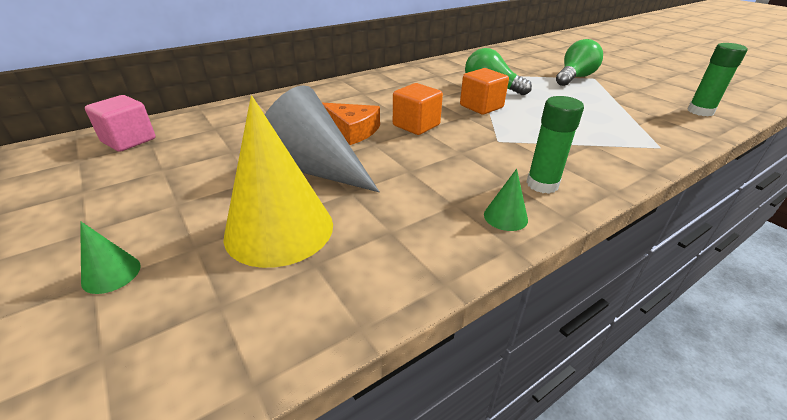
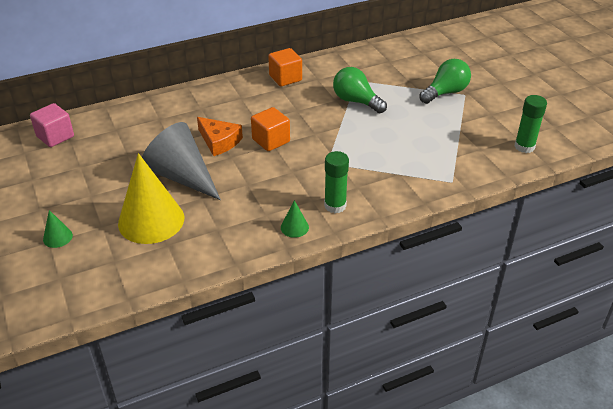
camera: 10 degrees right, 5 degrees up
(481, 106) = (335, 124): orange cube -> orange cube (285, 78)

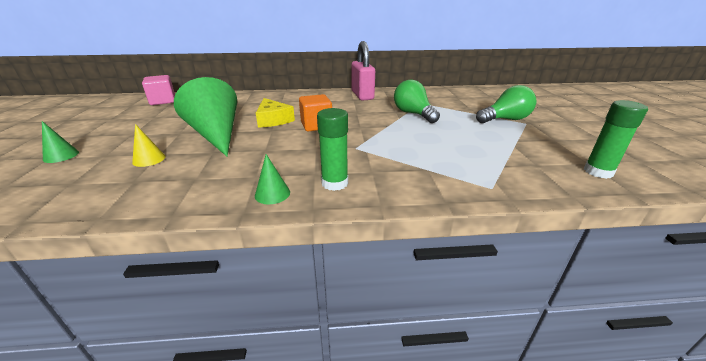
camera: 20 degrees right, 10 degrees down
(151, 220) = (149, 159): yellow cone -> yellow cone, size x0.43
(182, 176) = (216, 135): grey cone -> green cone
(219, 141) = (273, 120): orange cheese -> yellow cheese
(285, 78) = (362, 95): orange cube -> pink padlock

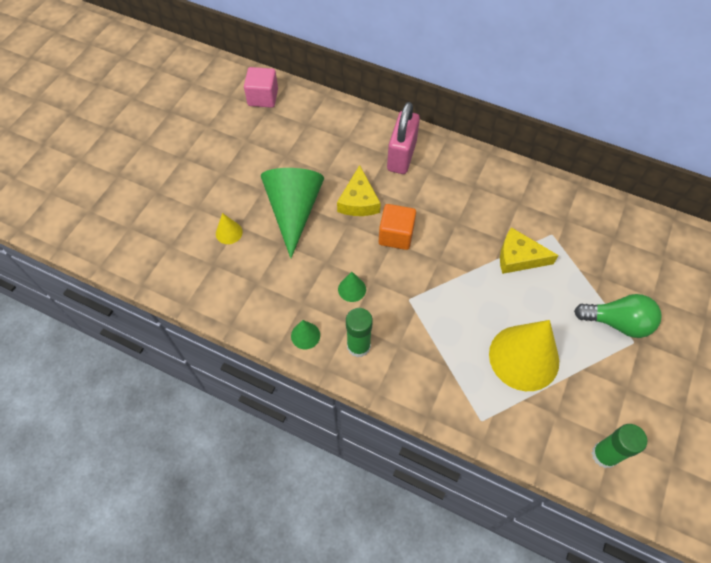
camera: 30 degrees right, 30 degrees up
(61, 156) = (164, 192): green cone -> green cone (352, 289)
(362, 95) = (493, 179): pink padlock -> pink padlock (401, 156)
(413, 114) = (519, 257): green light bulb -> yellow cheese
(474, 147) = (524, 357): none -> yellow cone

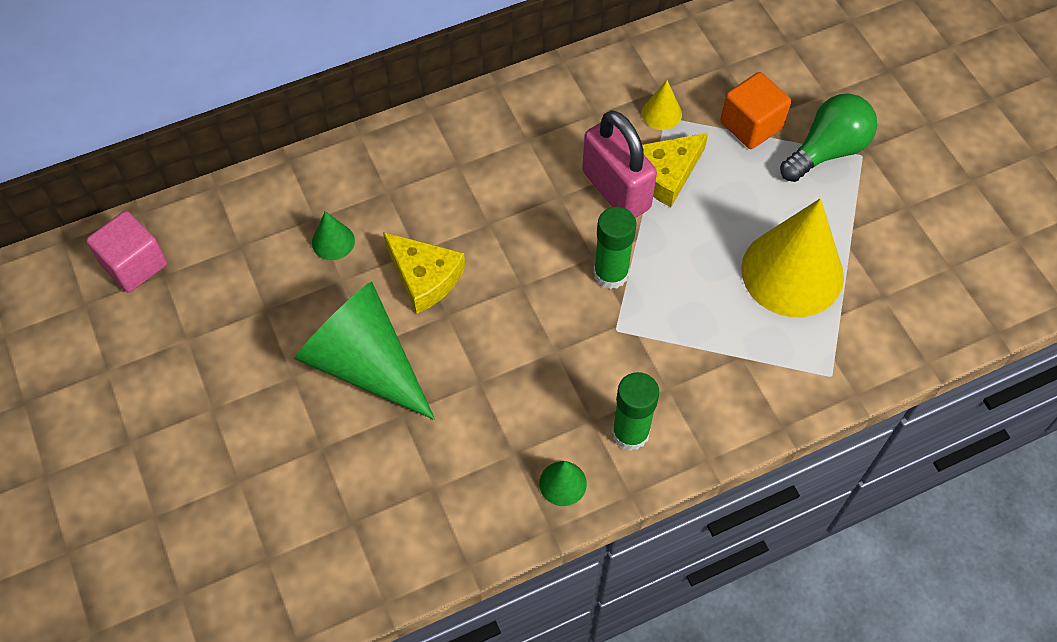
camera: 50 degrees left, 0 degrees up
(229, 232) = (320, 467): yellow cone -> yellow cone (661, 113)
(352, 289) = (545, 381): green cone -> green cone (333, 241)
(396, 235) = (515, 275): orange cube -> orange cube (751, 125)
(401, 156) = (405, 178): pink padlock -> pink padlock (616, 190)
(604, 455) = (961, 290): green glue stick -> green glue stick (611, 274)

